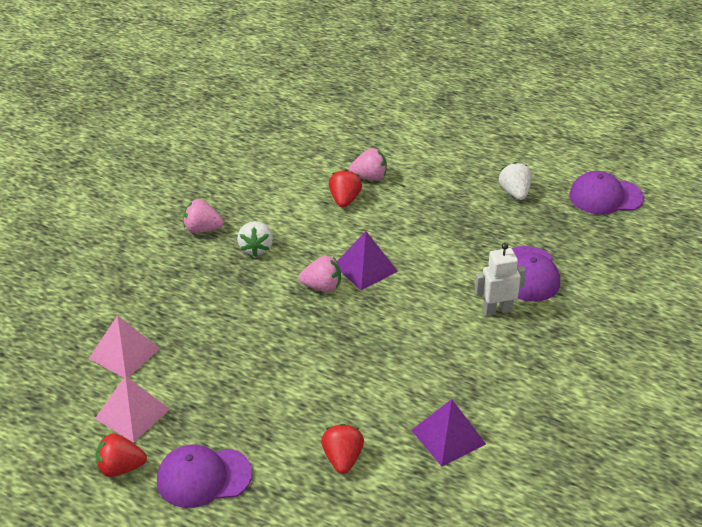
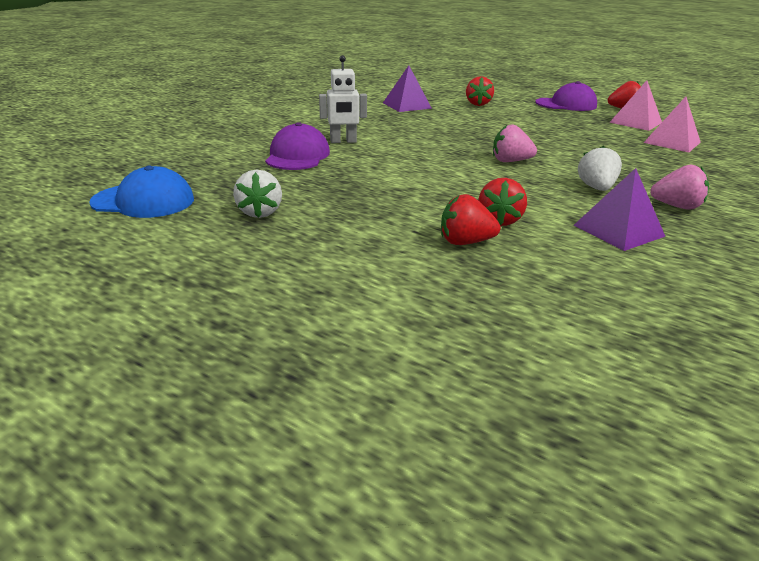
camera: 175 degrees left, 10 degrees down
(365, 268) = (467, 169): purple pyramid -> purple pyramid (618, 230)
(369, 177) = (465, 242): pink strawberry -> red strawberry
(605, 197) = (143, 201): purple cap -> blue cap

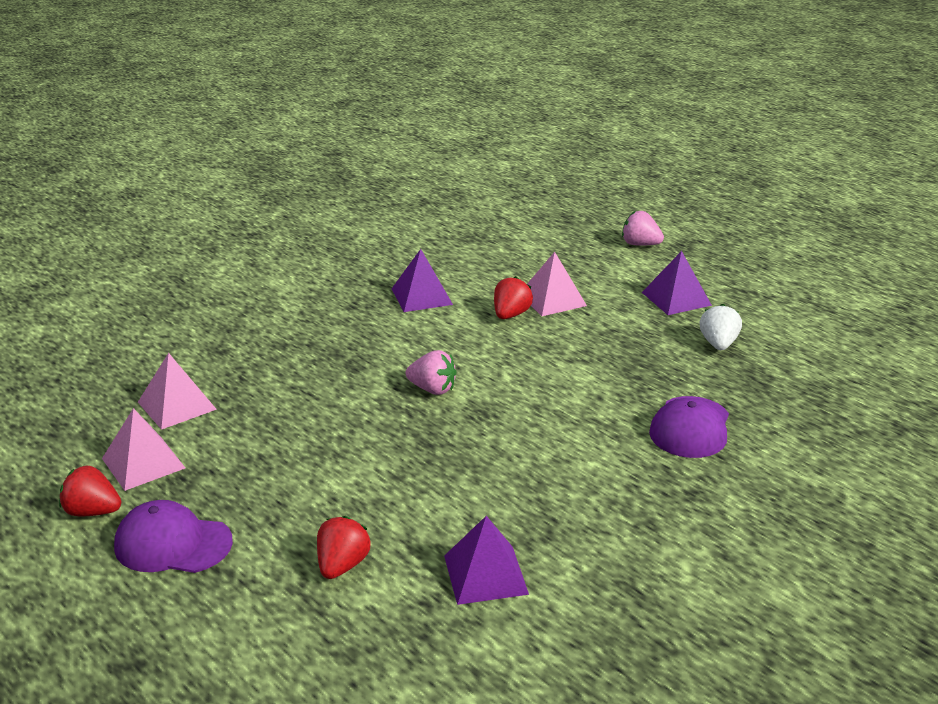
camera: 165 degrees left, 0 degrees up
(143, 201) = (834, 369): blue cap -> none
(305, 260) = (676, 298): none -> purple pyramid
(343, 141) = (628, 455): white robot -> none
(465, 242) = (552, 299): red strawberry -> pink pyramid
(596, 188) = (383, 340): white strawberry -> none
(676, 206) = (338, 312): pink strawberry -> pink strawberry (640, 244)

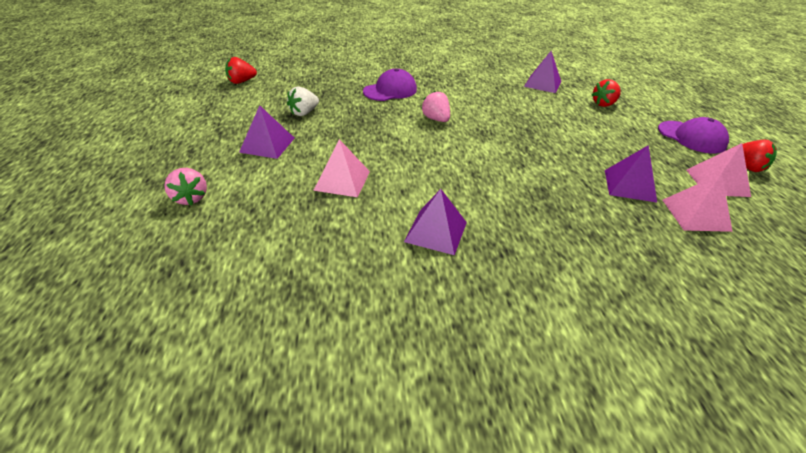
camera: 145 degrees left, 10 degrees up
(258, 412) = (629, 185): none -> purple pyramid
(432, 389) = (500, 154): pink strawberry -> pink strawberry (436, 119)
(511, 315) = (388, 182): red strawberry -> red strawberry (241, 82)

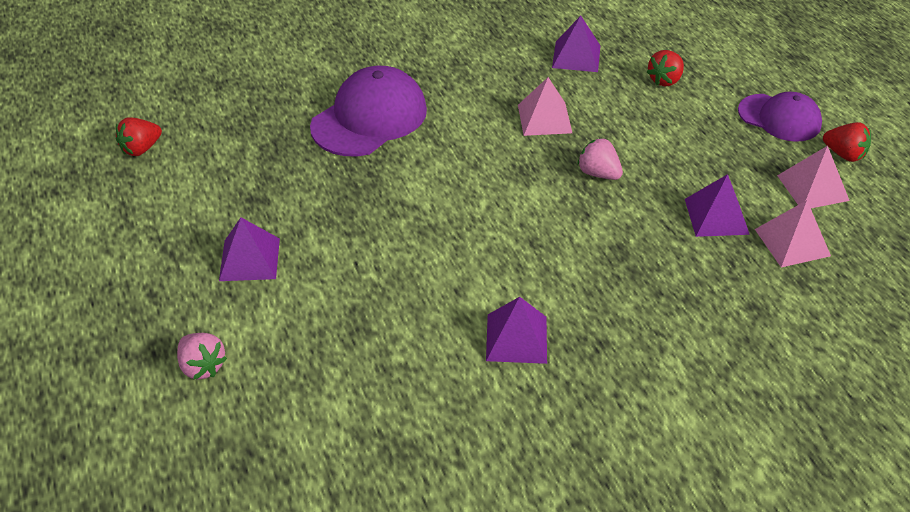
camera: 15 degrees left, 5 degrees up
(304, 113) = (268, 190): white strawberry -> none
(342, 180) = (376, 293): pink pyramid -> pink pyramid (544, 118)
(390, 90) = (369, 118): purple cap -> purple cap, size x1.53
(436, 119) = (454, 160): pink strawberry -> pink strawberry (598, 173)

